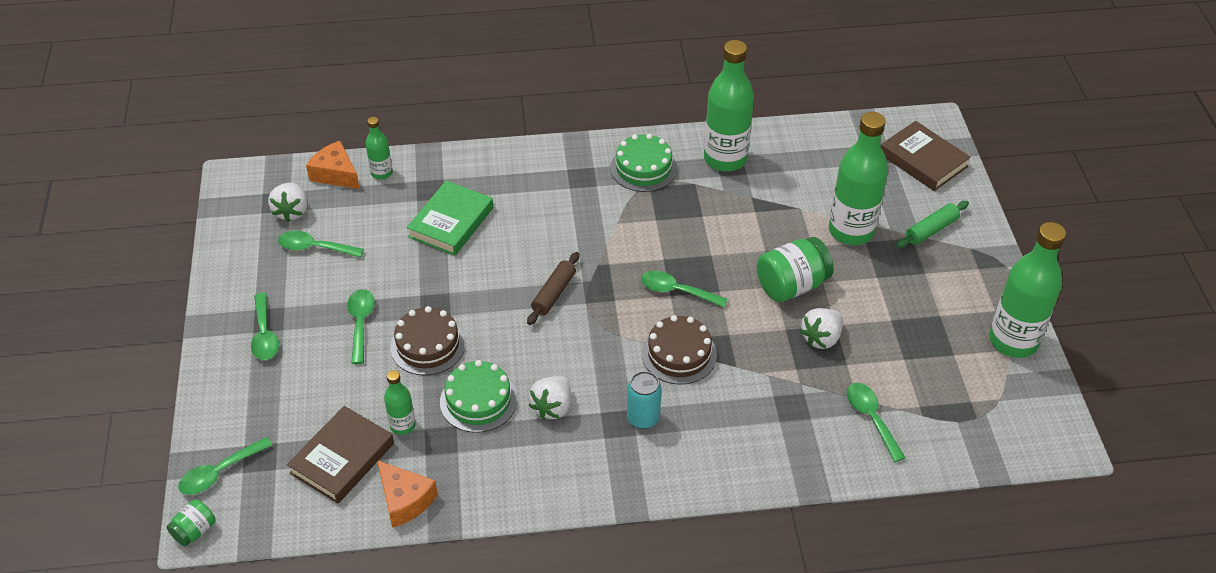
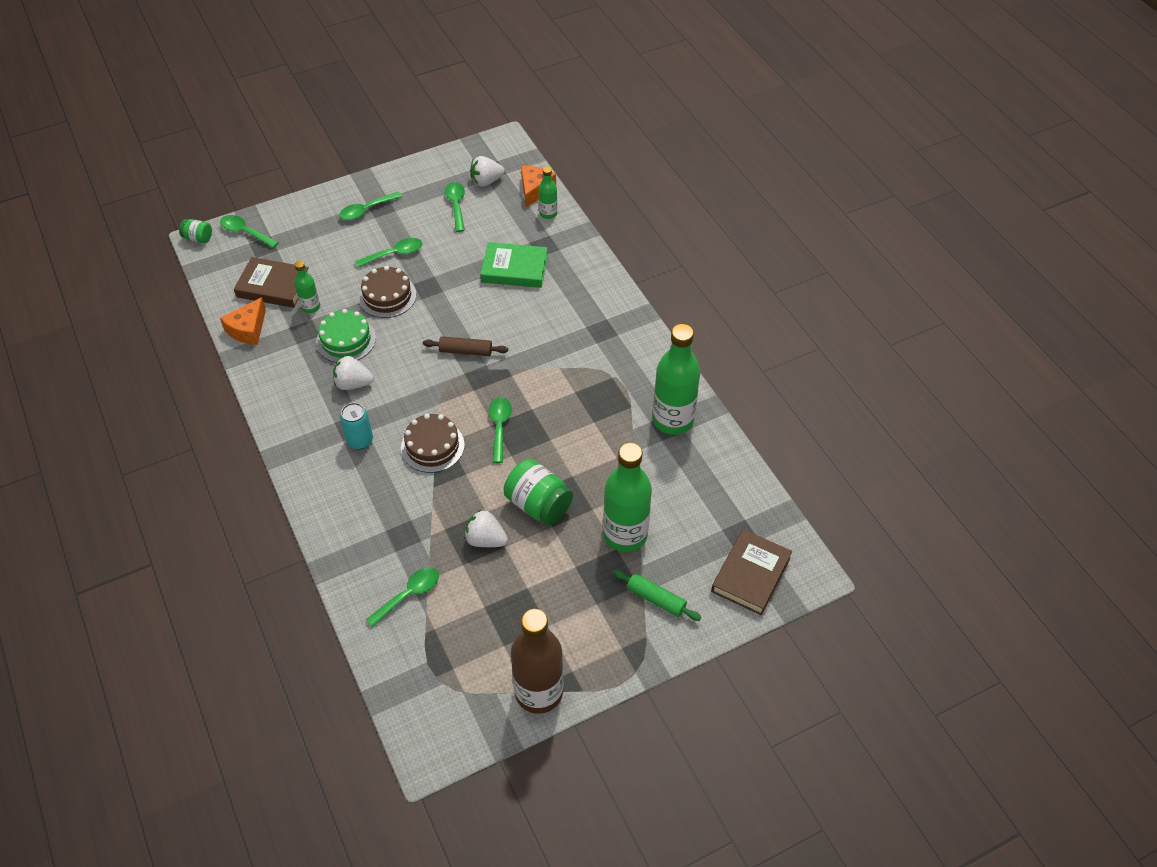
camera: 70 degrees right, 5 degrees up
(643, 168) = (632, 367): green cake -> none
(1013, 341) = (539, 692): green bottle -> brown bottle

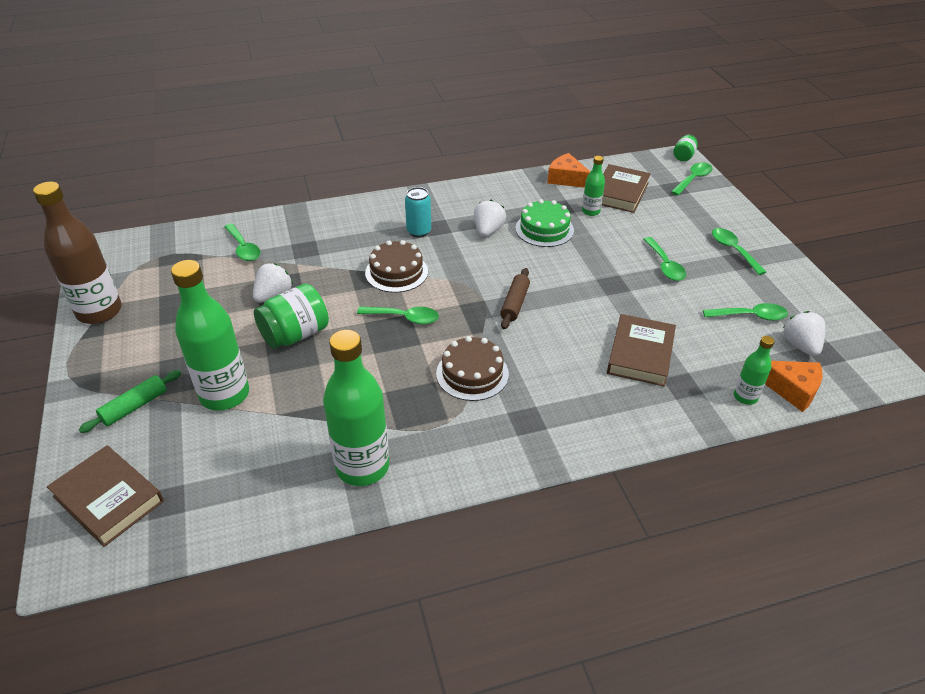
camera: 100 degrees right, 10 degrees down
(387, 296) = (601, 257): brown cake -> brown cake (472, 374)
(514, 269) = (640, 354): green book -> brown book

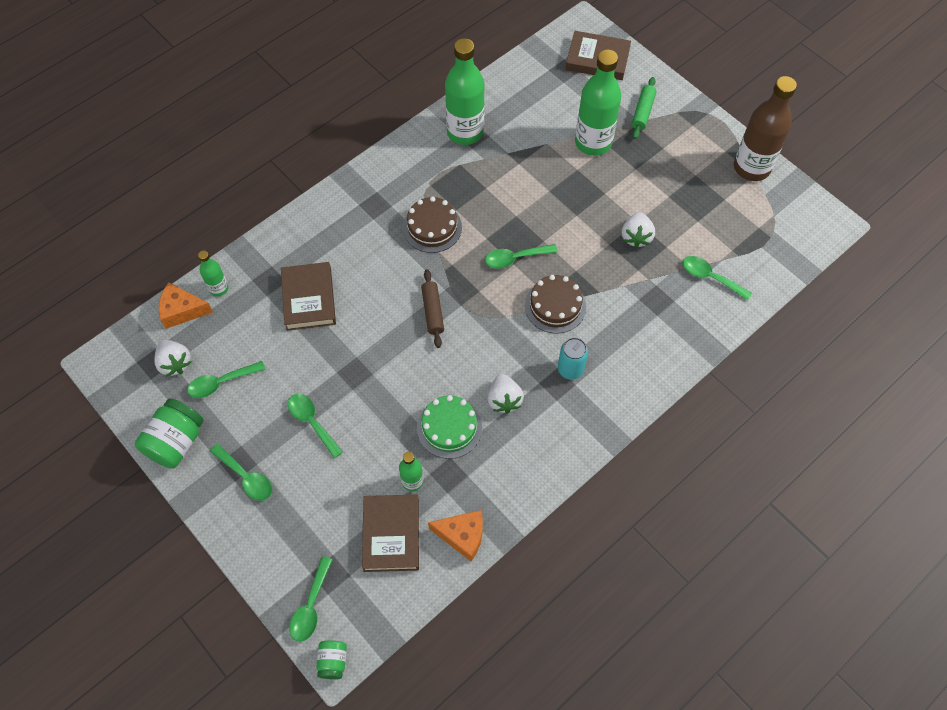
camera: 155 degrees right, 20 degrees up
(295, 334) = (587, 208): green jar -> green jar (176, 442)

